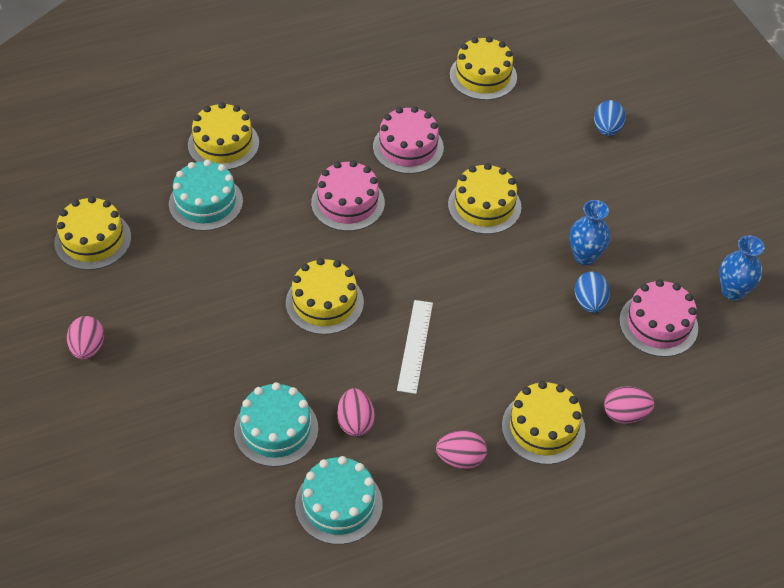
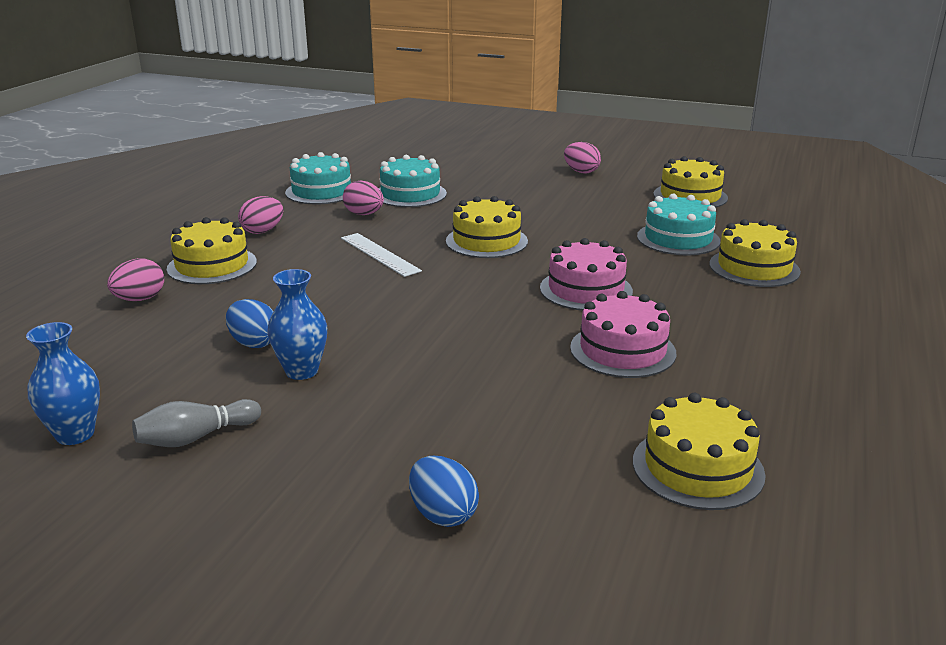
camera: 135 degrees right, 25 degrees down
(484, 206) = (467, 351): yellow cake -> none
(658, 324) = (156, 364): pink cake -> none
(675, 245) = (196, 437): none -> grey bowling pin

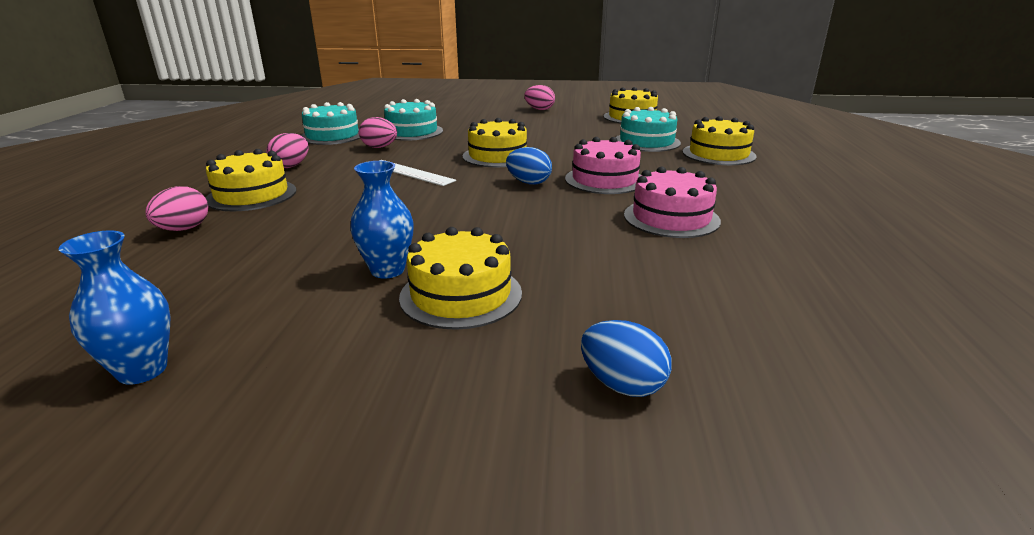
camera: 15 degrees left, 0 degrees up
(196, 437) = (299, 350): grey bowling pin -> none
(254, 343) = (324, 252): blue egg -> blue egg (529, 183)
(697, 468) = (818, 300): yellow cake -> yellow cake (461, 295)

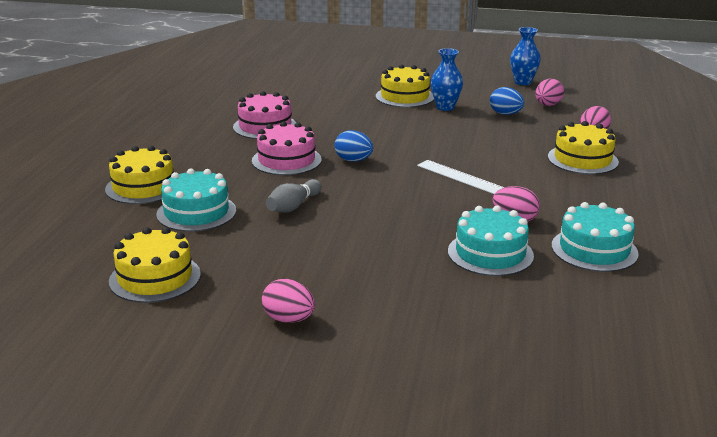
camera: 175 degrees left, 0 degrees up
(291, 166) = (587, 193): pink egg -> pink egg (547, 105)
(497, 156) = (377, 196): yellow cake -> none
(569, 148) = (293, 206): none -> grey bowling pin
(622, 385) = (345, 73): blue egg -> blue egg (505, 114)

